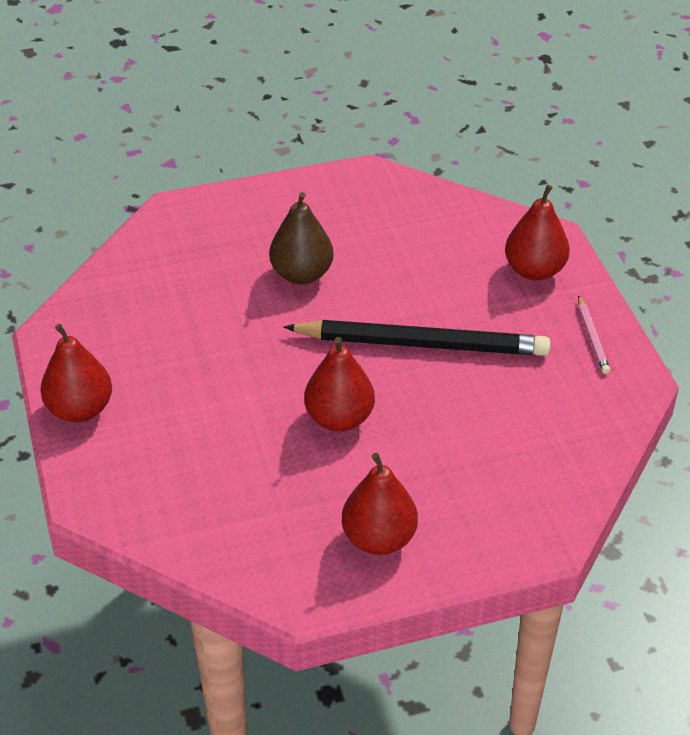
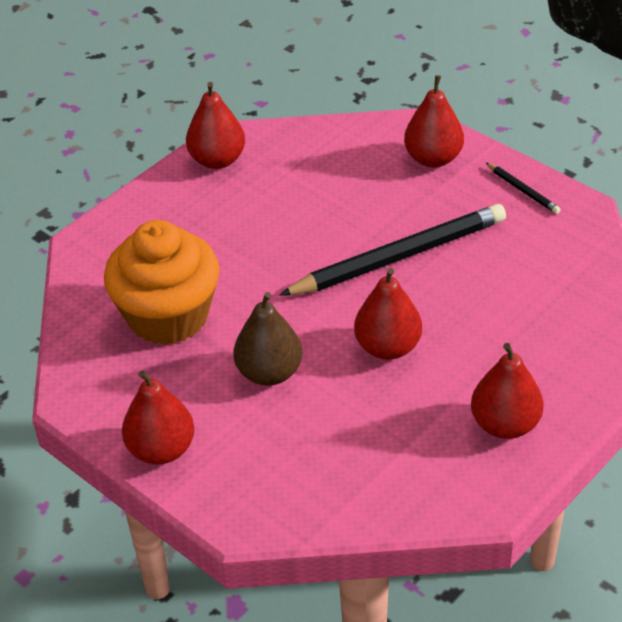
camera: 30 degrees left, 0 degrees up
(184, 302) = (168, 316): none -> orange cupcake
(301, 274) = (249, 246): brown pear -> brown pear (269, 373)
(342, 188) = (217, 160): none -> red pear
(592, 337) = (523, 190): pink pencil -> black pencil

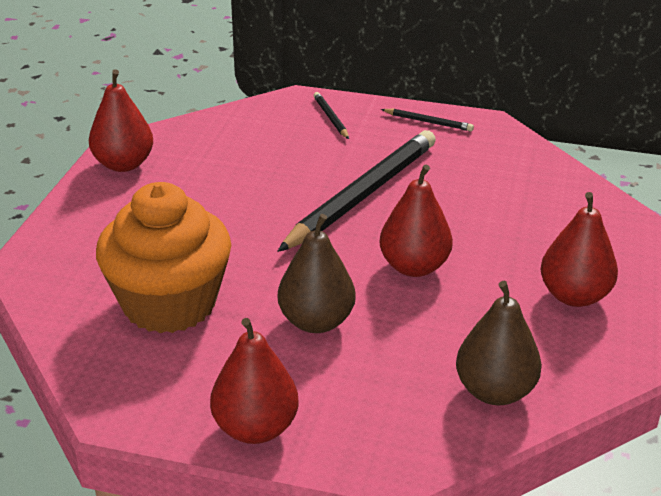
camera: 30 degrees left, 10 degrees down
(364, 487) = (494, 391): none -> brown pear
(433, 158) = (331, 118): red pear -> black pencil

